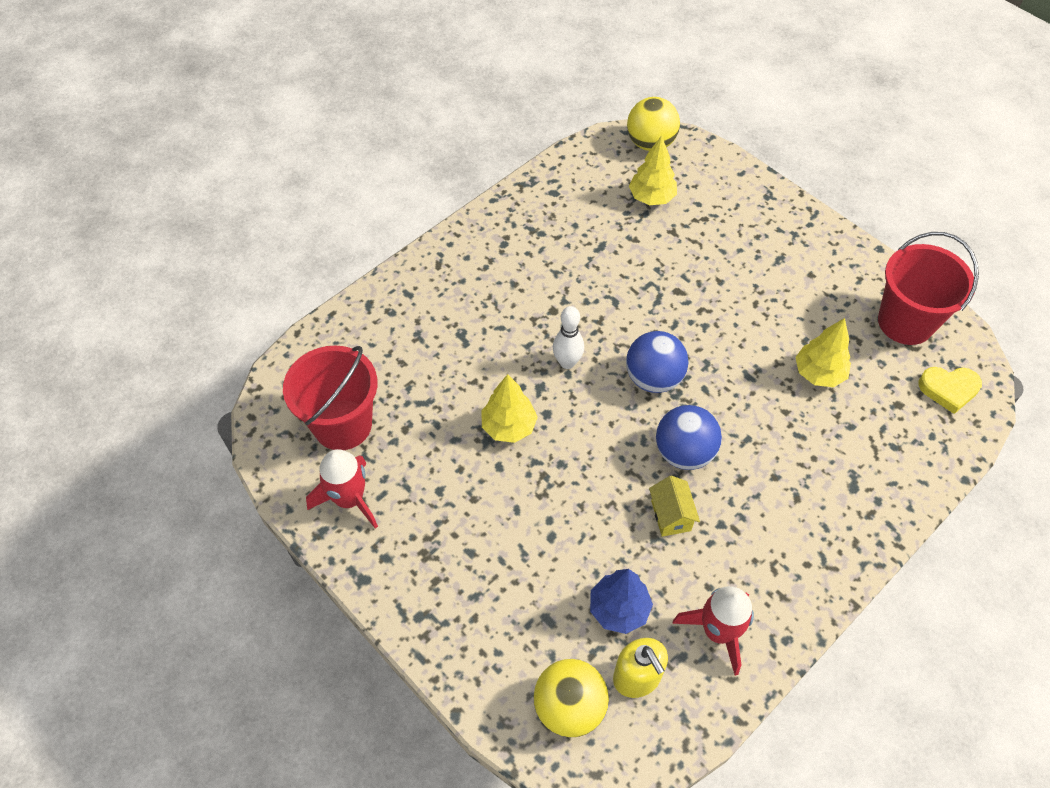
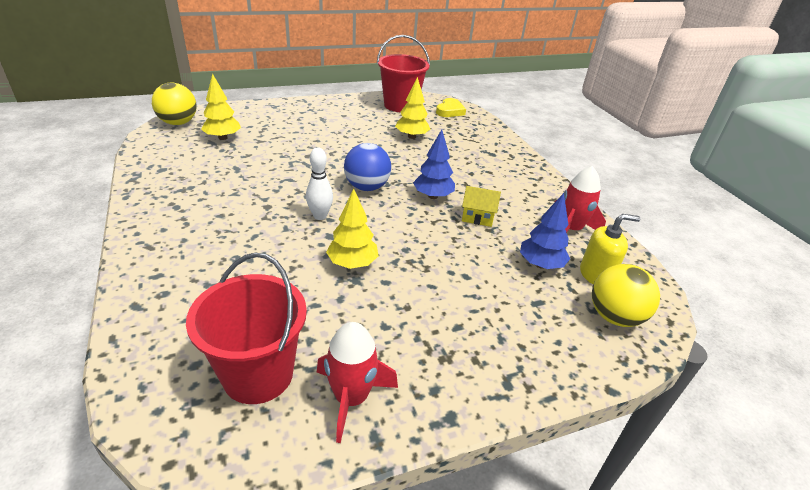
camera: 70 degrees left, 20 degrees down
(684, 452) = (433, 196): blue ball -> blue tree

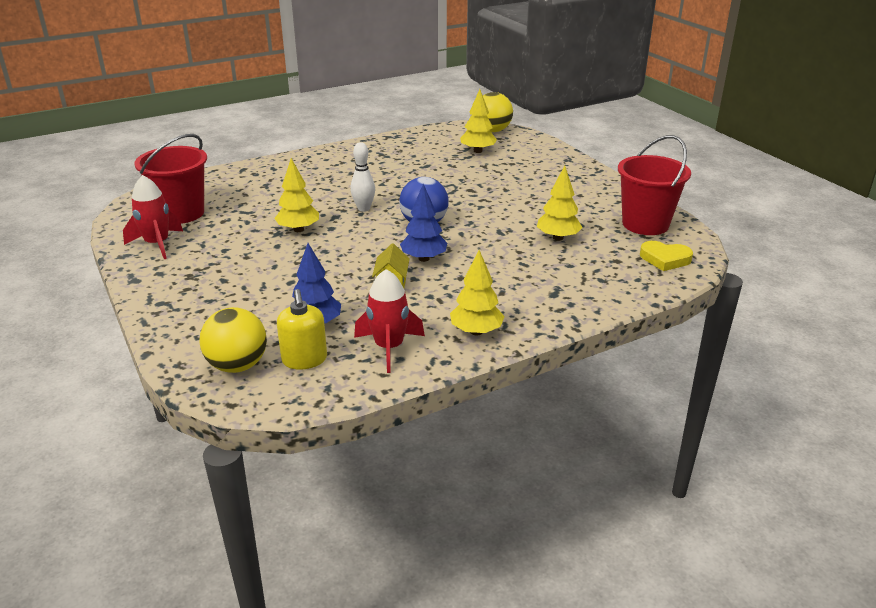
camera: 85 degrees right, 5 degrees down
(543, 190) = (476, 331): none -> yellow tree

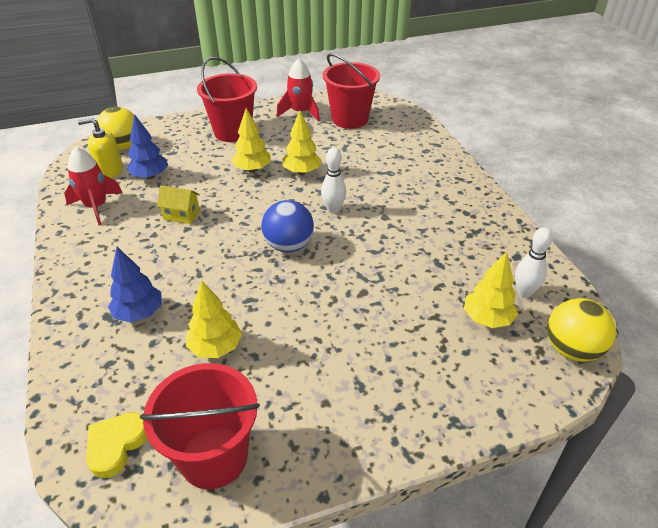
camera: 100 degrees right, 10 degrees up
(203, 284) = (233, 132): none -> red bucket
(423, 258) = (218, 238): blue tree -> blue tree (139, 313)
(446, 140) = (524, 292): none -> white bowling pin
(476, 331) = (84, 254): yellow tree -> yellow tree (252, 169)

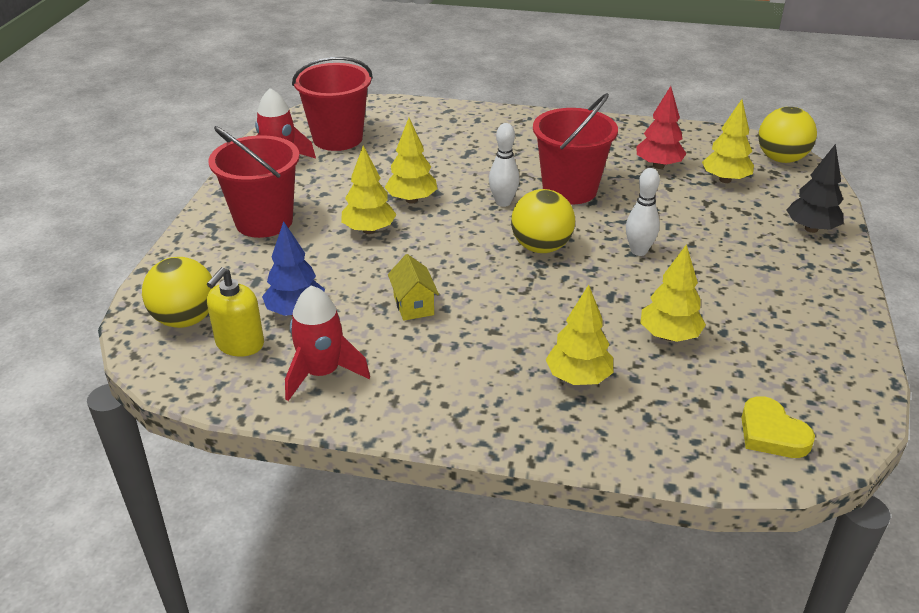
camera: 60 degrees left, 5 degrees down
(139, 313) = (578, 378): blue tree -> yellow tree
(181, 215) = (413, 305): yellow house -> yellow house turned 60 degrees counterclockwise
(214, 457) = (813, 372): red bucket -> red bucket (569, 190)
(288, 245) = (541, 247): blue ball -> yellow ball
(454, 403) = (811, 229): none -> black tree
(468, 270) = (658, 166): none -> red tree
(524, 292) = (704, 152): white bowling pin -> white bowling pin (639, 251)

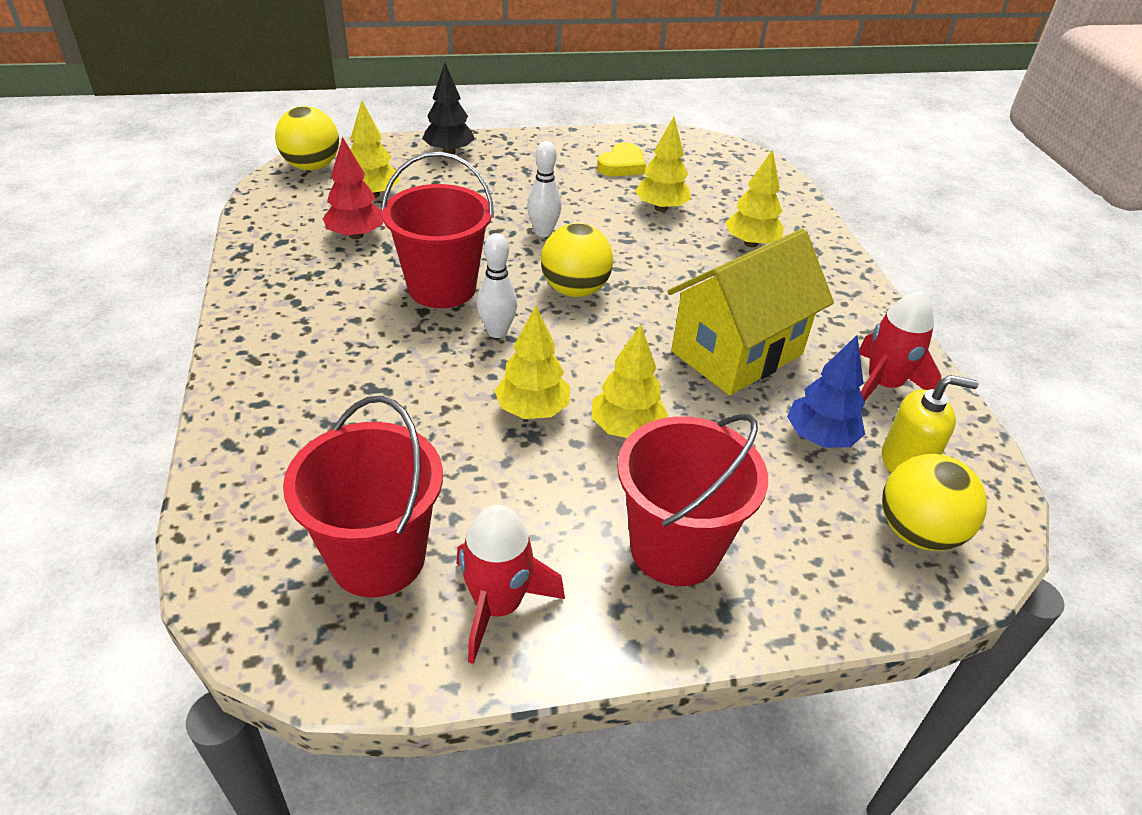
camera: 115 degrees left, 5 degrees up
(413, 305) = (737, 353): yellow house -> yellow house, size x2.31
(771, 433) = (732, 165): yellow heart -> yellow heart (622, 165)

